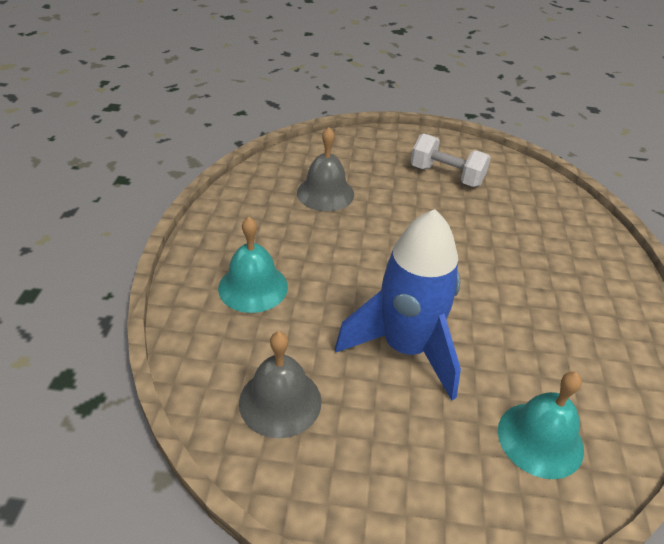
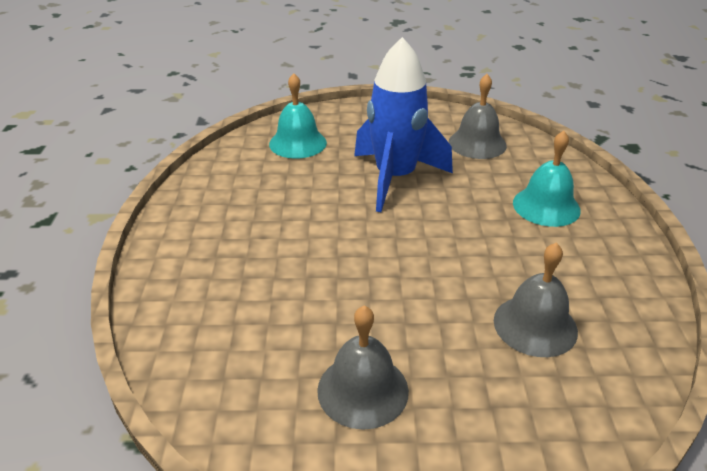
camera: 175 degrees right, 5 degrees down
(446, 176) = (363, 390): white dumbbell -> grey bell

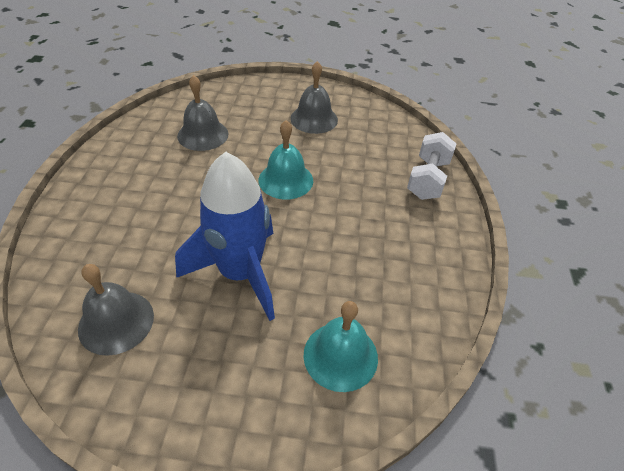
camera: 175 degrees left, 10 degrees up
(178, 296) = (427, 179): none -> white dumbbell
(546, 206) = (117, 218): turquoise bell -> turquoise bell (286, 180)

